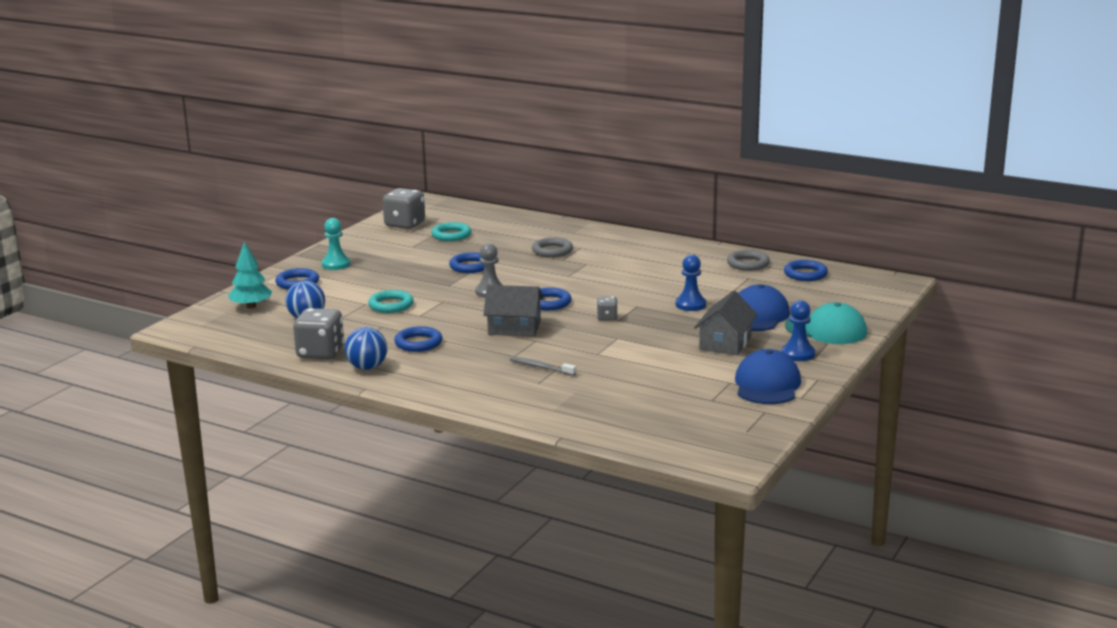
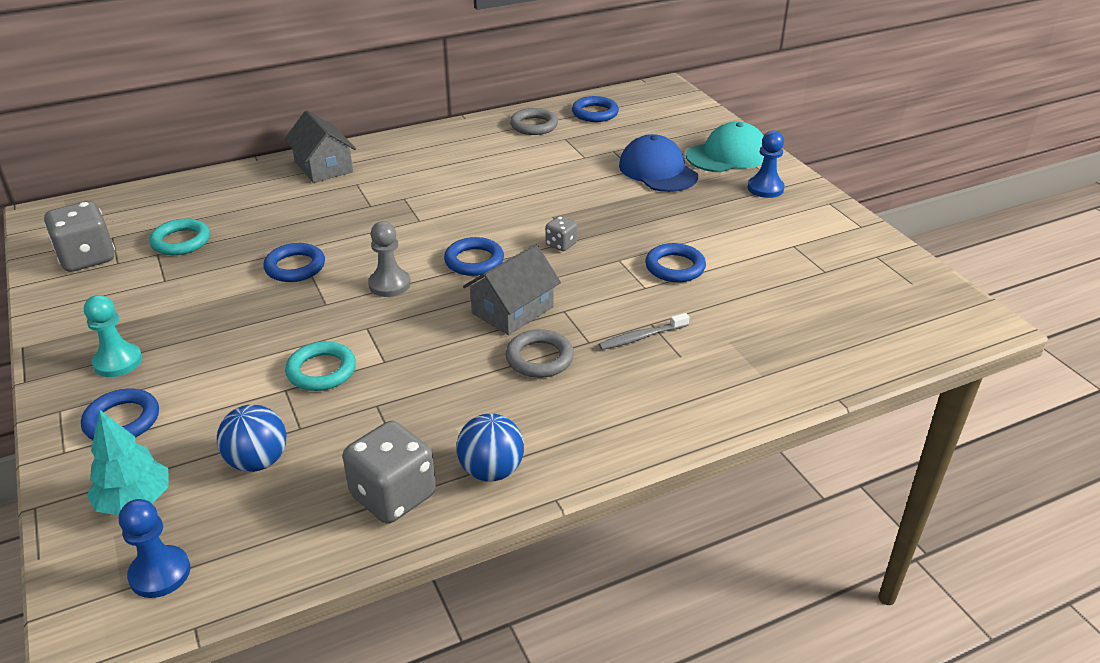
camera: 55 degrees left, 15 degrees up
(418, 343) = (467, 396): blue ring -> blue ring (675, 267)
(552, 251) = (338, 202): grey ring -> grey ring (539, 358)
(690, 305) = (589, 189): blue pawn -> blue pawn (160, 573)
(725, 343) = (701, 210): grey house -> grey house (323, 167)
(767, 385) = (818, 230): blue cap -> none

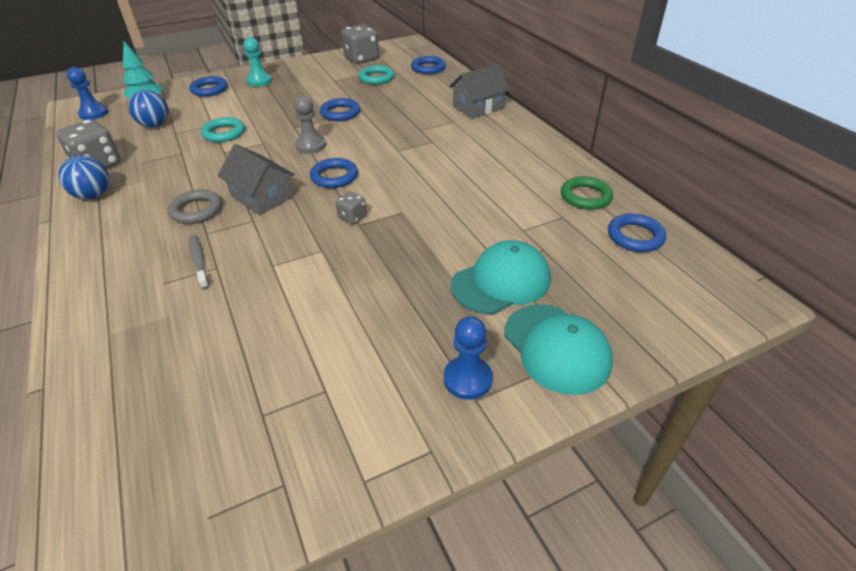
camera: 90 degrees right, 5 degrees up
(534, 125) = (585, 197): grey ring -> green ring
(657, 171) = (501, 282): blue cap -> turquoise cap
(675, 267) = (300, 286): blue ring -> blue ring (428, 68)

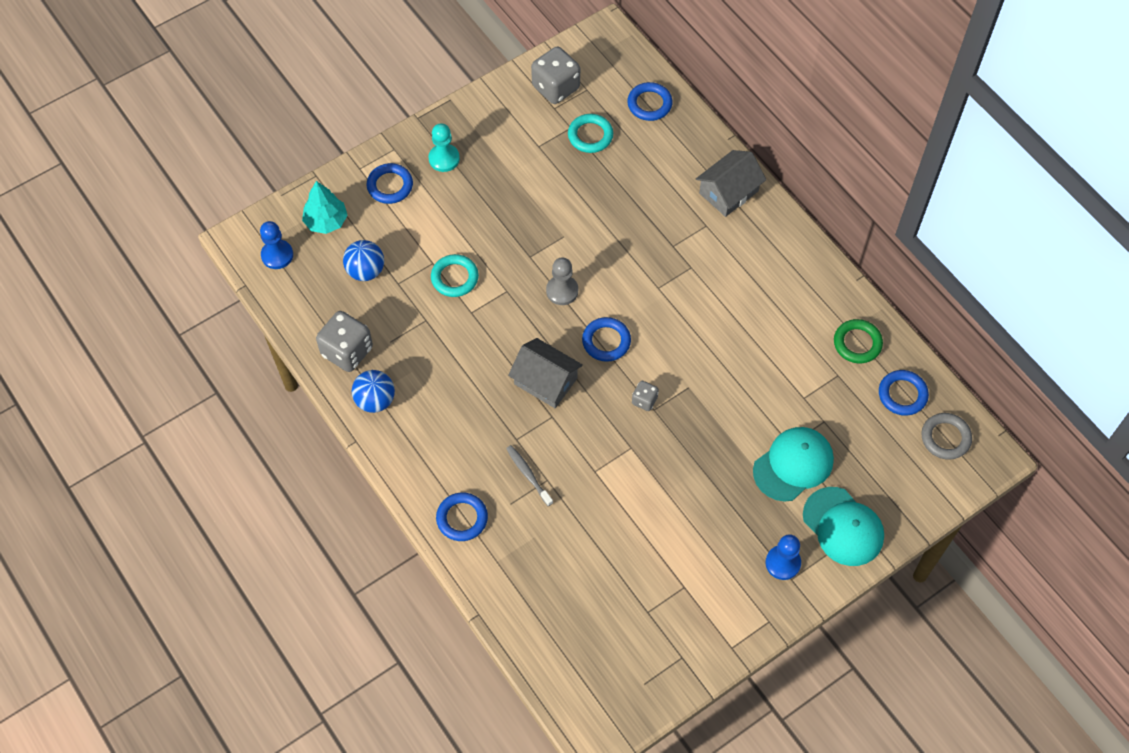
camera: 10 degrees left, 20 degrees up
(196, 210) = (491, 409): grey ring -> grey ring (945, 438)
(340, 113) = (572, 222): blue ring -> blue ring (462, 518)

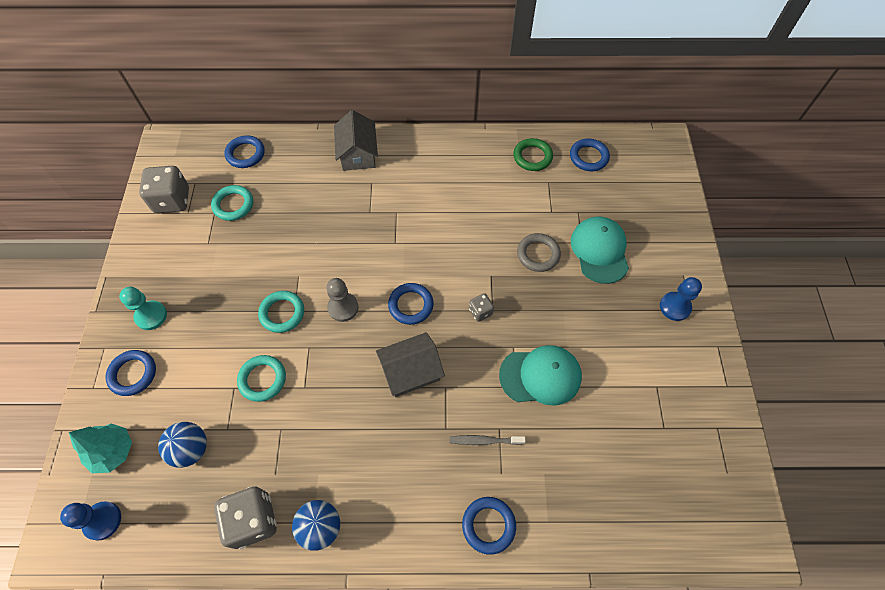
camera: 55 degrees left, 0 degrees up
(521, 249) = (282, 313): none -> turquoise ring
(843, 527) = (667, 252): turquoise cap -> turquoise cap (540, 376)
(945, 438) = (636, 155): grey ring -> grey ring (538, 254)

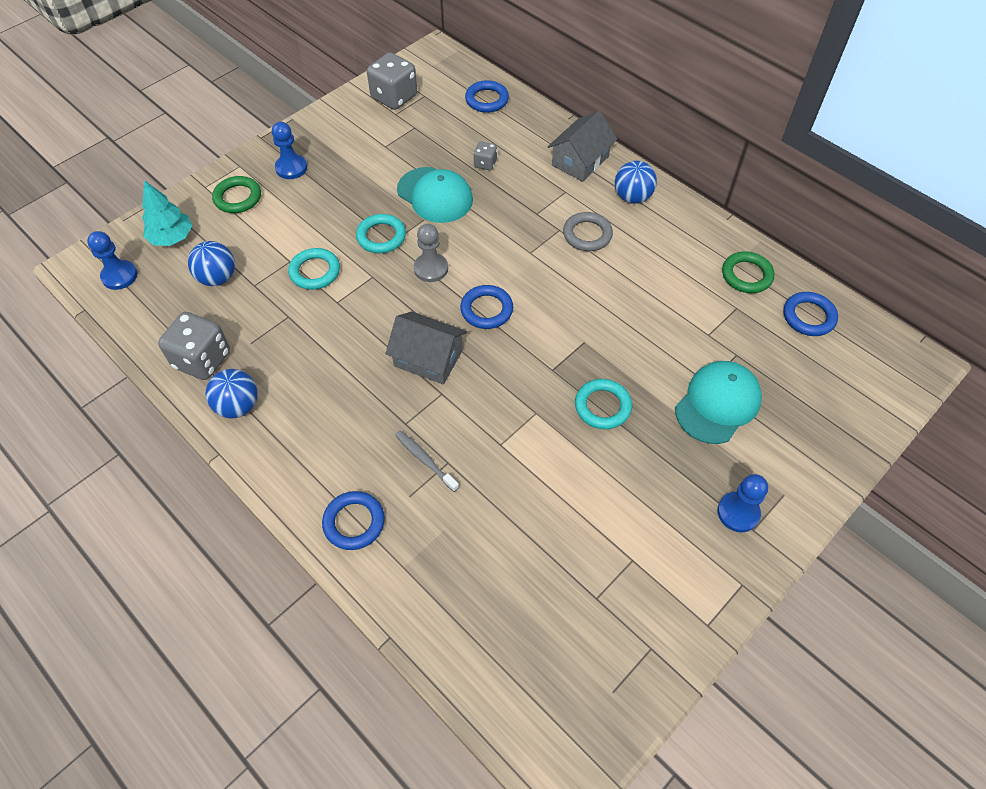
camera: 45 degrees right, 5 degrees down
(133, 374) = (238, 198): blue ring -> green ring
(151, 316) = (291, 168): turquoise pawn -> blue pawn
(233, 205) = (434, 131): turquoise ring -> turquoise ring (602, 406)
(416, 155) = (632, 197): none -> blue ball
(480, 312) = (540, 362): grey dice -> grey dice (485, 164)
(538, 254) = (650, 359): grey ring -> grey ring (587, 234)
(540, 376) = (532, 455): turquoise cap -> turquoise cap (435, 195)

